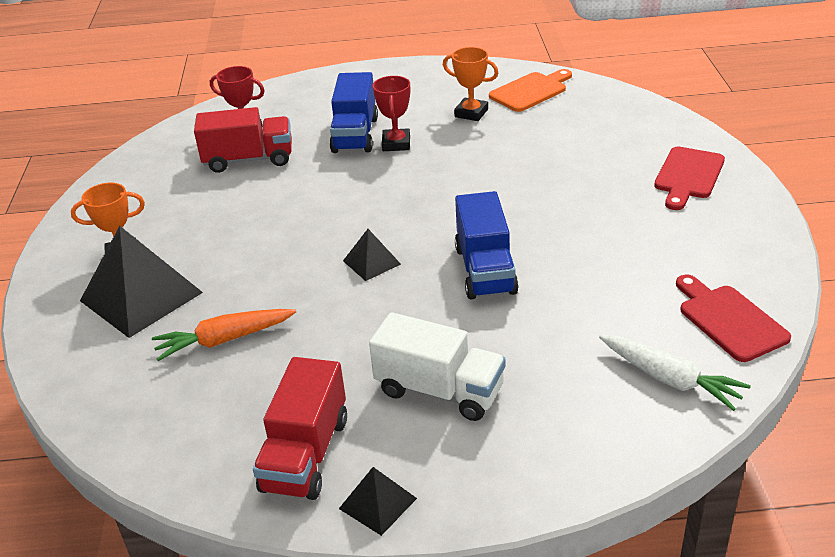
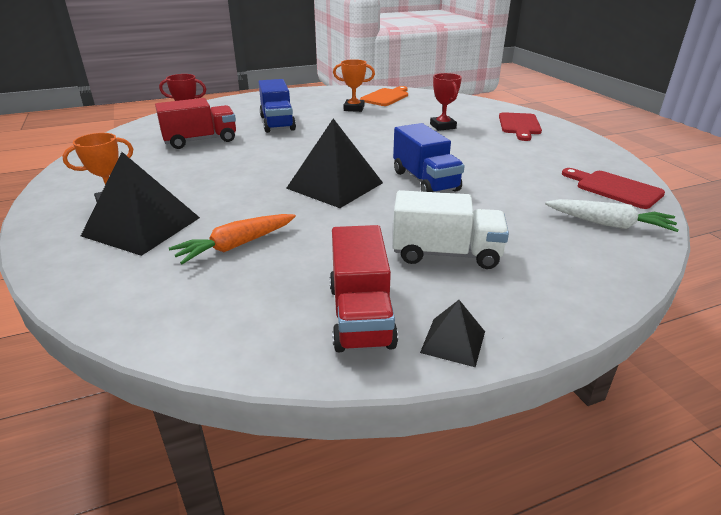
camera: 20 degrees left, 5 degrees down
(371, 262) = (335, 185): black pyramid -> black pyramid, size x2.03
(396, 144) = (311, 125): red trophy -> red trophy (442, 126)

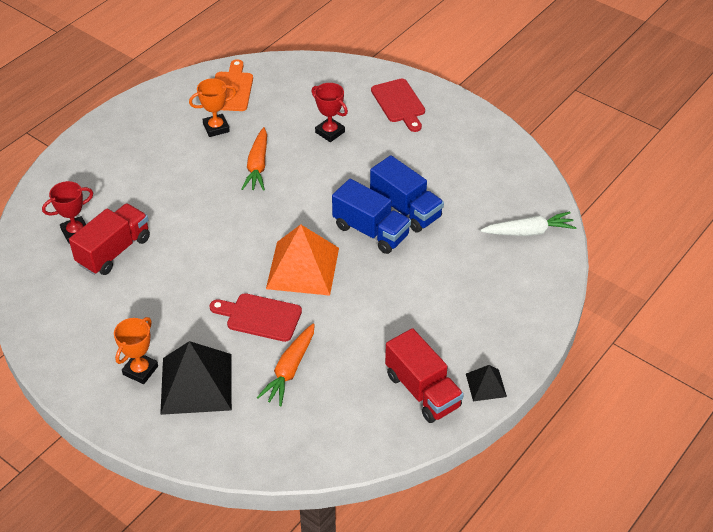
camera: 30 degrees left, 15 degrees up
(277, 123) = (161, 189): blue truck -> blue truck (405, 209)
(335, 185) = (302, 268): black pyramid -> orange pyramid
(364, 129) = (257, 166): none -> orange carrot
(446, 254) = (439, 312): white truck -> none
(614, 188) = (517, 182): red cutting board -> red cutting board (260, 317)

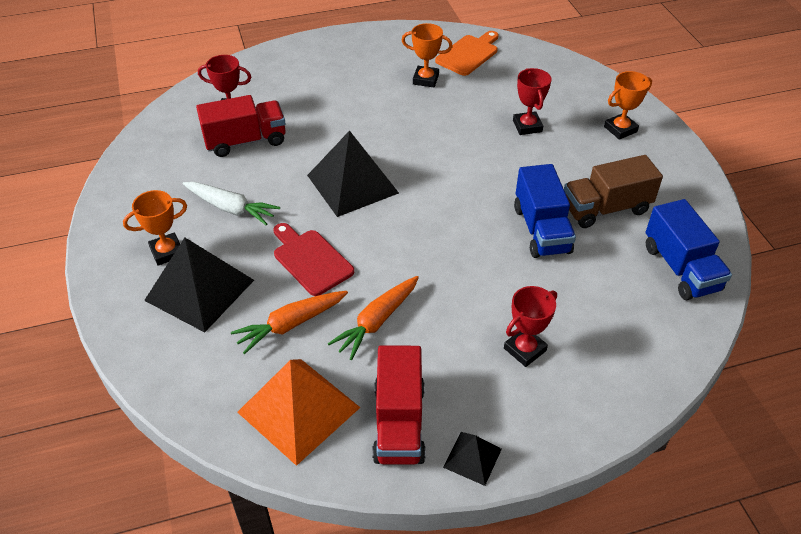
camera: 35 degrees right, 0 degrees up
(237, 243) = (352, 184): none -> black pyramid
(257, 166) = (433, 126): orange carrot -> orange carrot (377, 321)
(302, 268) = (390, 235): orange pyramid -> orange pyramid (298, 409)
(371, 231) = (487, 234): blue truck -> blue truck (680, 268)
(399, 103) = (620, 129): red cutting board -> orange trophy
(436, 171) = (606, 208): none -> brown truck
(462, 299) = (525, 349): none -> red trophy
(528, 232) = (660, 317): white carrot -> white carrot (231, 208)

